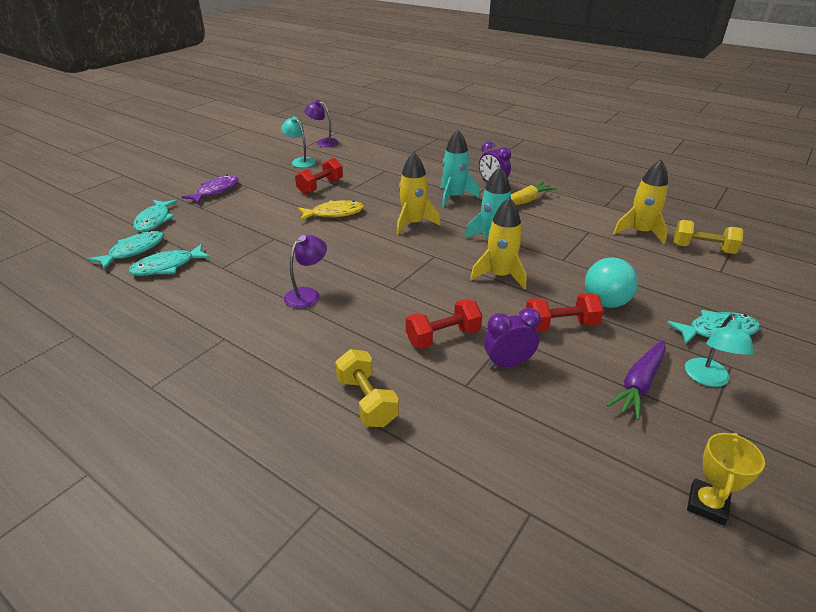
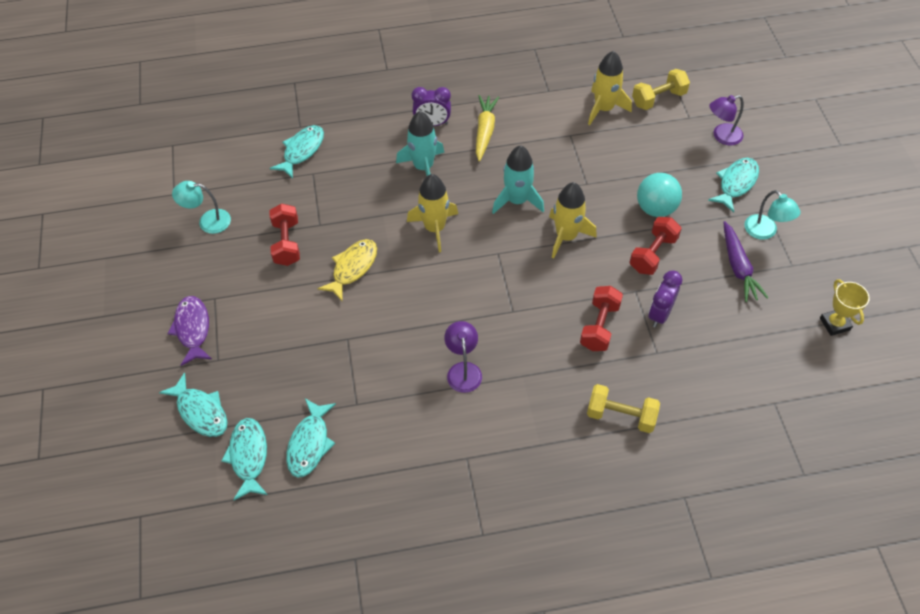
camera: 45 degrees left, 20 degrees up
(323, 142) = (183, 173): purple lamp -> purple lamp (722, 136)
(395, 160) = (302, 151): none -> turquoise fish

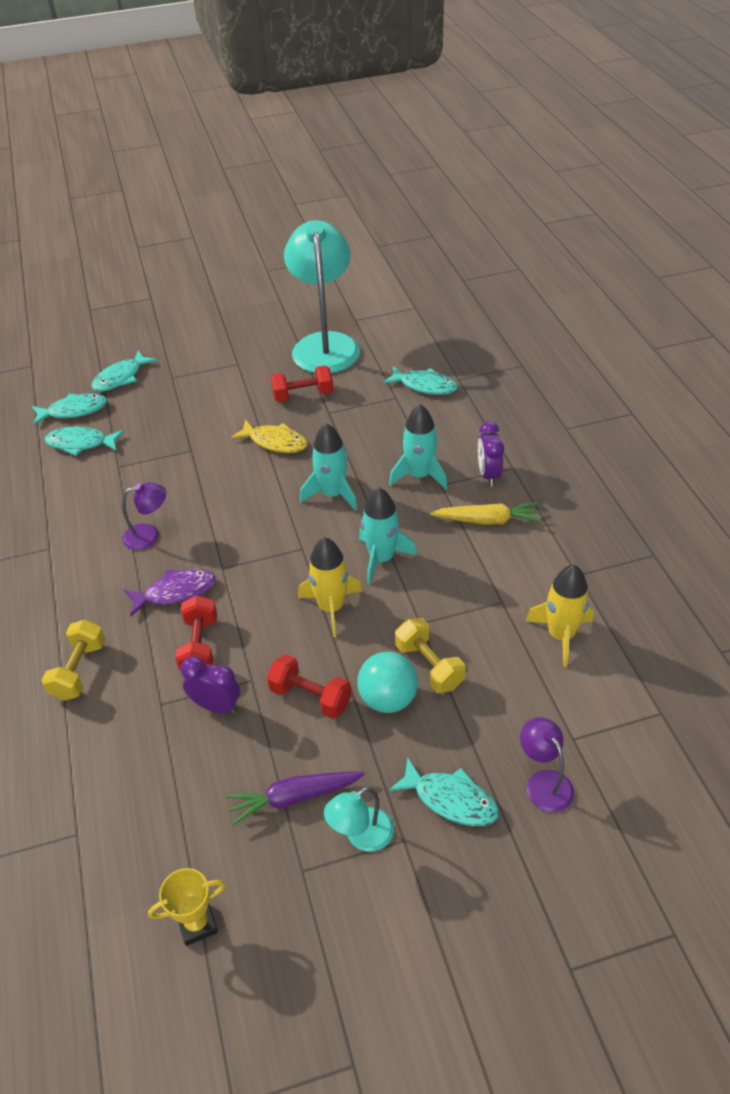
camera: 85 degrees right, 10 degrees down
(192, 329) = (204, 358): purple fish -> purple fish (176, 592)
(208, 221) = (325, 344): turquoise lamp -> turquoise lamp, size x2.26
(434, 228) = (332, 494): yellow rocket -> turquoise rocket
(599, 326) = (200, 646): red dumbbell -> red dumbbell turned 75 degrees clockwise
(658, 99) = (600, 699): yellow dumbbell -> yellow dumbbell (429, 666)

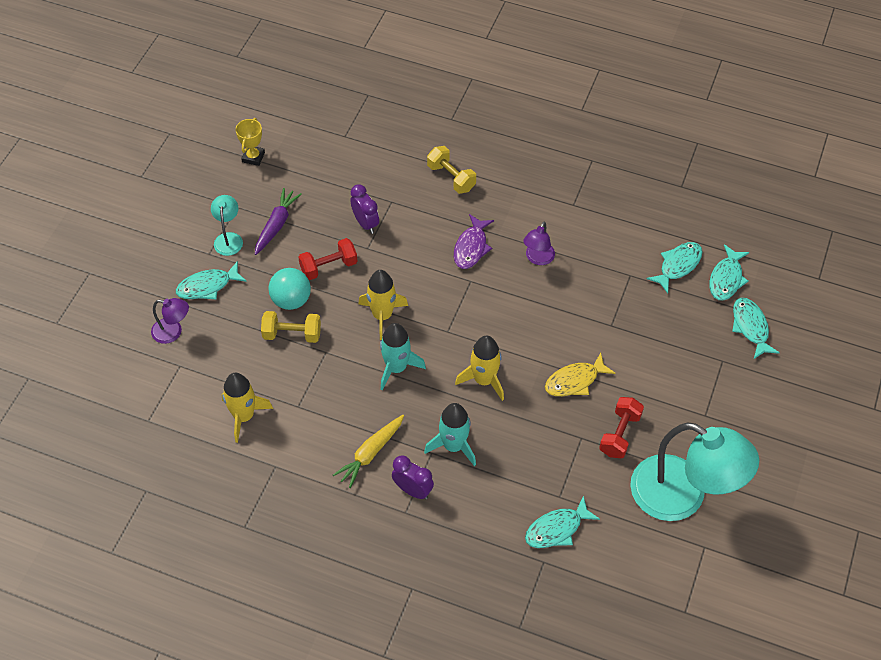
camera: 125 degrees right, 10 degrees up
(200, 646) = (416, 238): red dumbbell -> none
(216, 706) = (365, 223): purple clock -> purple clock turned 90 degrees counterclockwise
(332, 494) = (484, 380): turquoise rocket -> yellow rocket

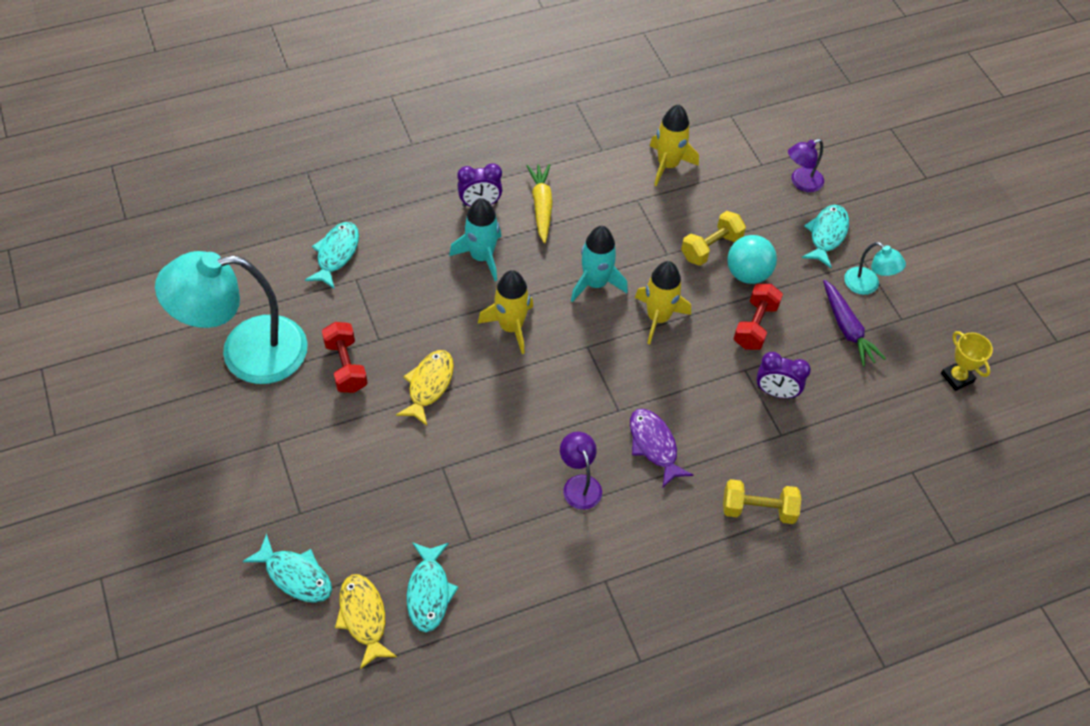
camera: 135 degrees right, 0 degrees up
(726, 279) = (363, 617): turquoise fish -> yellow fish

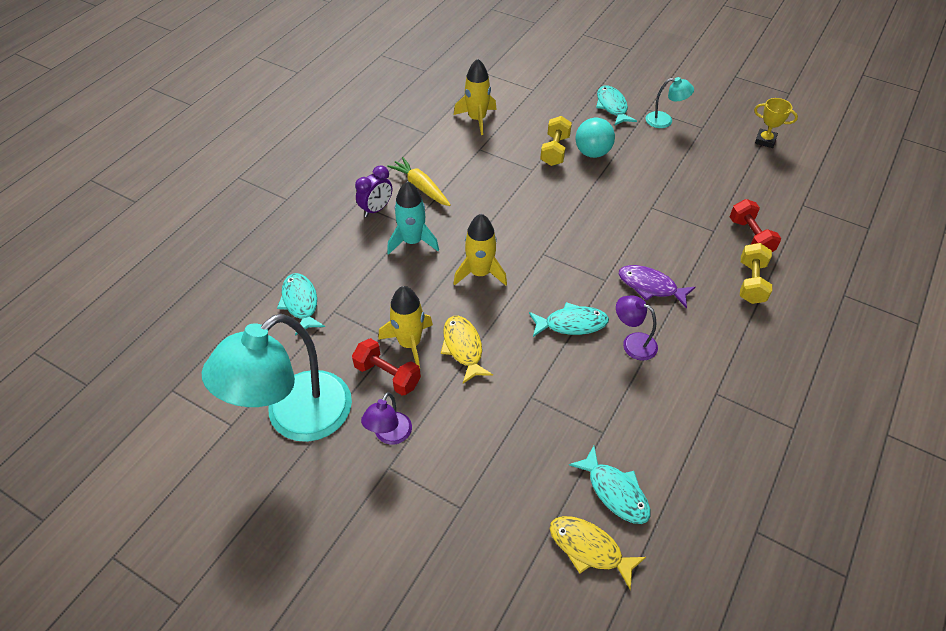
camera: 35 degrees left, 5 degrees down
(295, 575) = (506, 558): turquoise fish -> turquoise fish (572, 324)
(595, 283) = (506, 212): turquoise rocket -> none
(658, 318) = (568, 209): yellow rocket -> yellow rocket (409, 343)
(755, 326) = (629, 179): red dumbbell -> red dumbbell (750, 237)
(758, 509) = (751, 283): yellow dumbbell -> yellow dumbbell turned 45 degrees counterclockwise
(776, 392) = (683, 208): purple clock -> none
(801, 182) = (566, 87): purple lamp -> purple lamp (389, 435)
(847, 329) = (681, 150): purple carrot -> none

